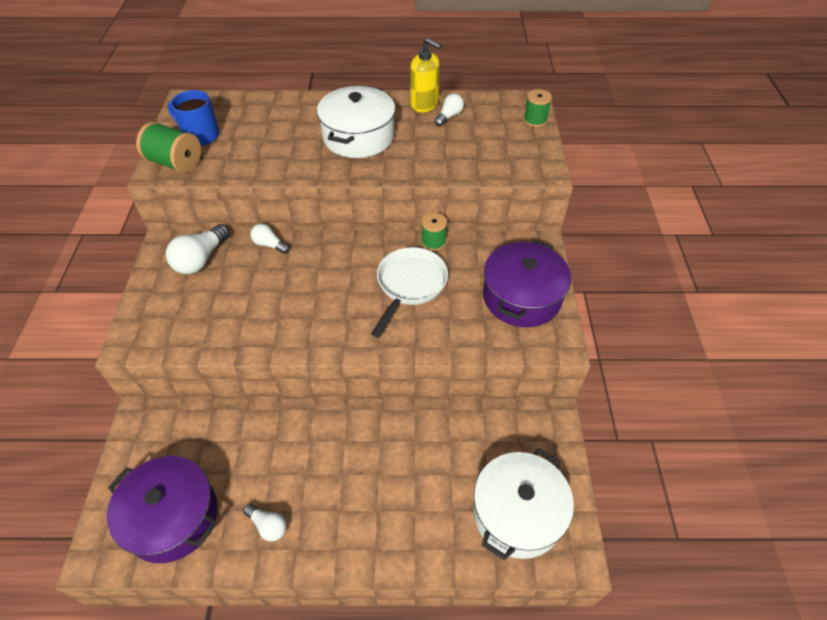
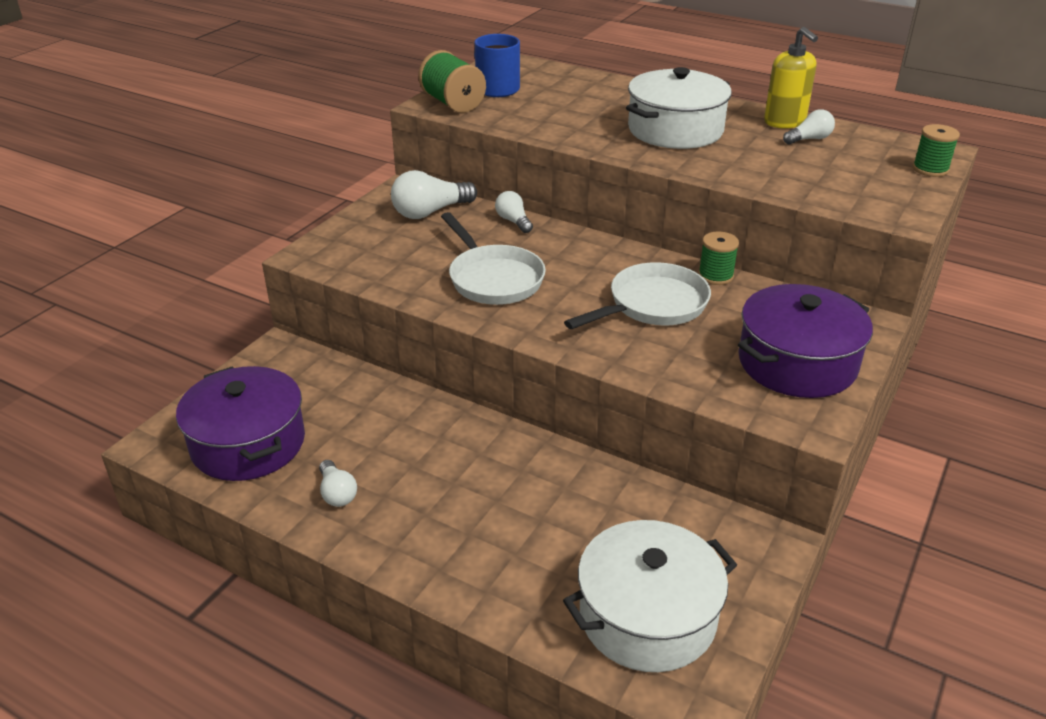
camera: 30 degrees right, 15 degrees down
(289, 306) = (493, 279): none -> white pan

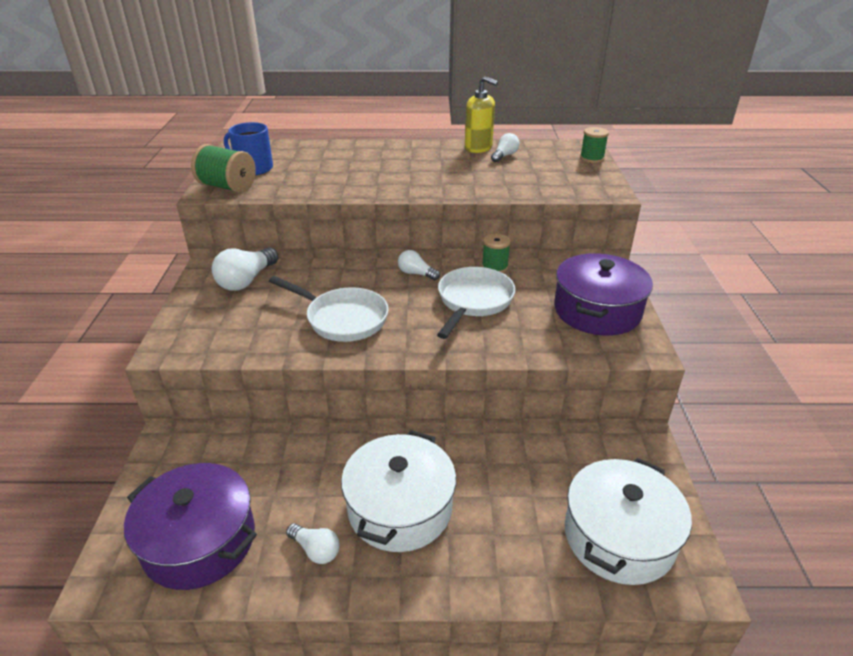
camera: 30 degrees left, 0 degrees up
(513, 221) = (320, 269): white light bulb -> white light bulb (416, 273)
(675, 130) = (414, 169): white pot -> white pot (400, 508)

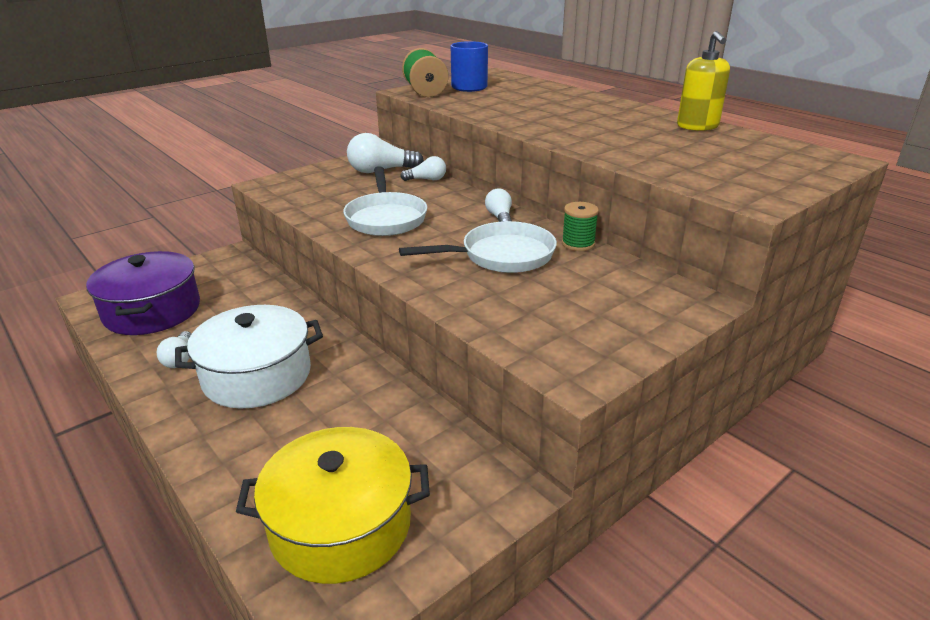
camera: 50 degrees right, 5 degrees down
(504, 156) = (710, 139): white light bulb -> white light bulb (427, 179)
(591, 158) = (819, 171): green spool -> none
(597, 311) = (600, 322): purple pot -> none
(619, 536) = (341, 525): white pot -> yellow pot

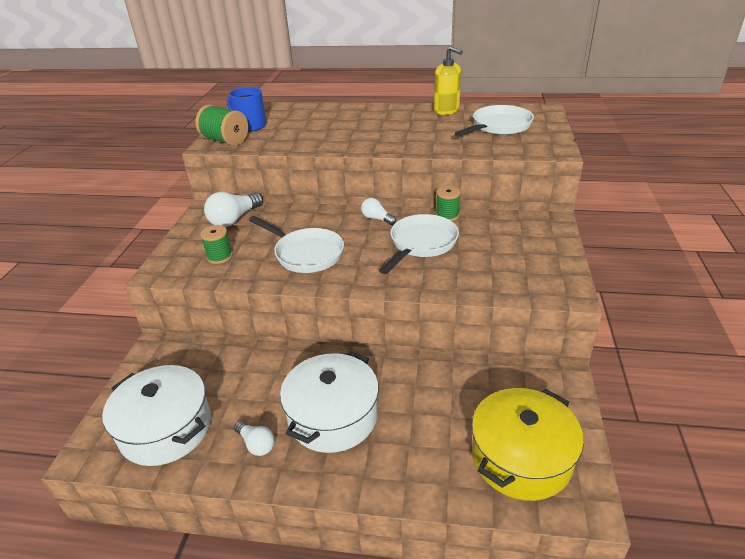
camera: 40 degrees left, 5 degrees up
(152, 311) = (166, 428): purple pot -> white pot
(321, 192) = (219, 256): none -> green spool
(427, 179) = (281, 212): white light bulb -> none
(731, 157) = (499, 127): none -> white pan

